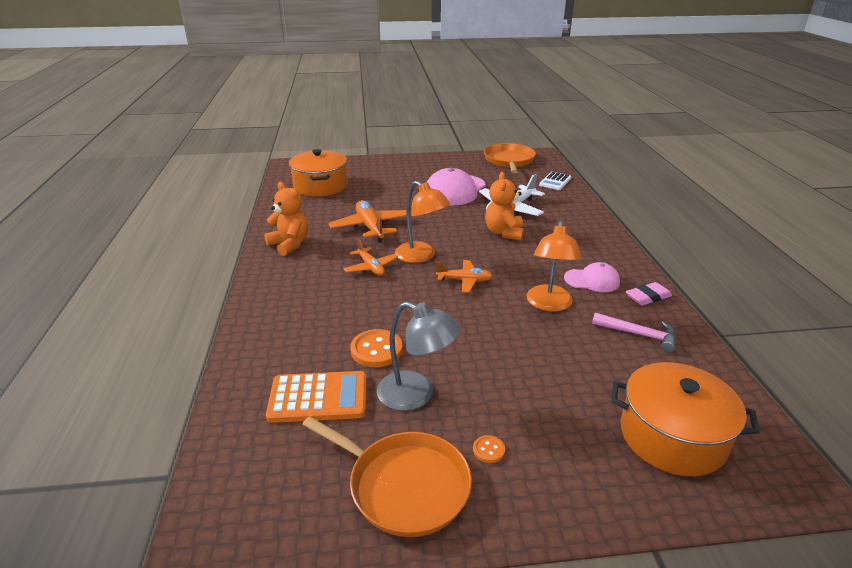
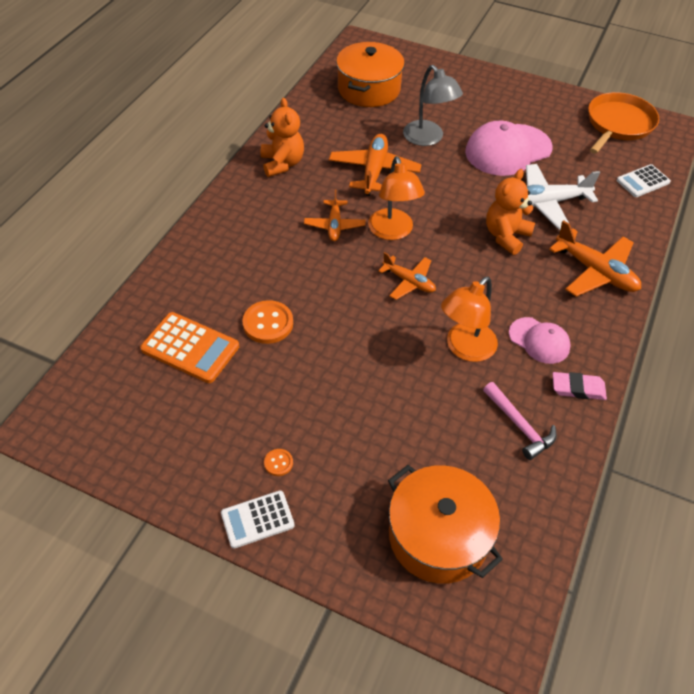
camera: 30 degrees right, 20 degrees up
(403, 485) = (194, 456): orange pan -> none
(416, 395) = (264, 384): grey lamp -> grey lamp (428, 138)
(517, 508) = (257, 519): none -> white calculator
(581, 232) = (595, 271): none -> orange plane

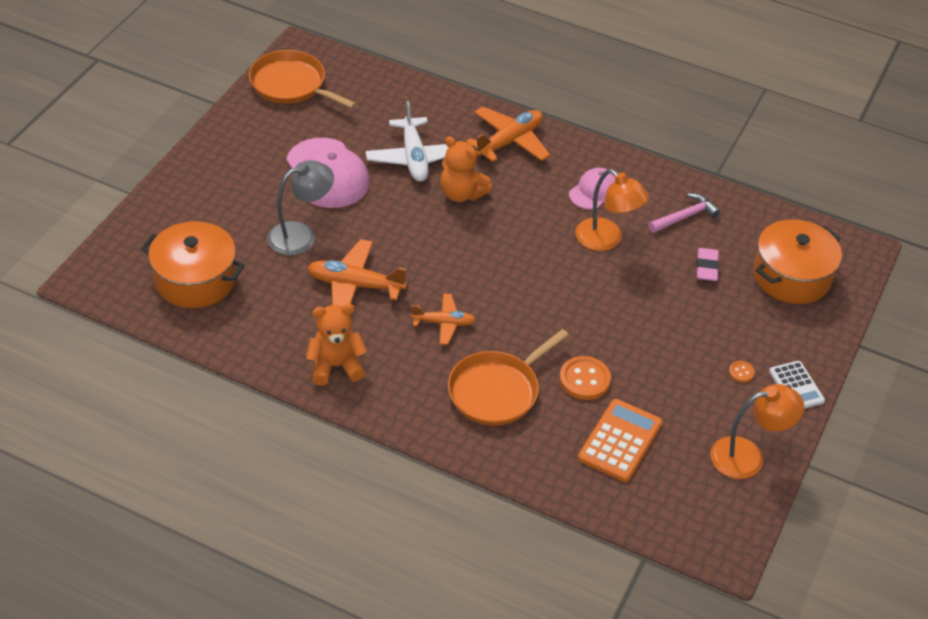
camera: 90 degrees left, 5 degrees down
(255, 260) = (497, 391): none -> orange pan
(393, 232) = (454, 277): orange lamp -> orange lamp (748, 456)
(409, 282) = (525, 270): orange plane -> none
(578, 388) = (644, 176): pink eraser -> pink eraser (706, 267)
(643, 181) = (385, 86): white calculator -> none

